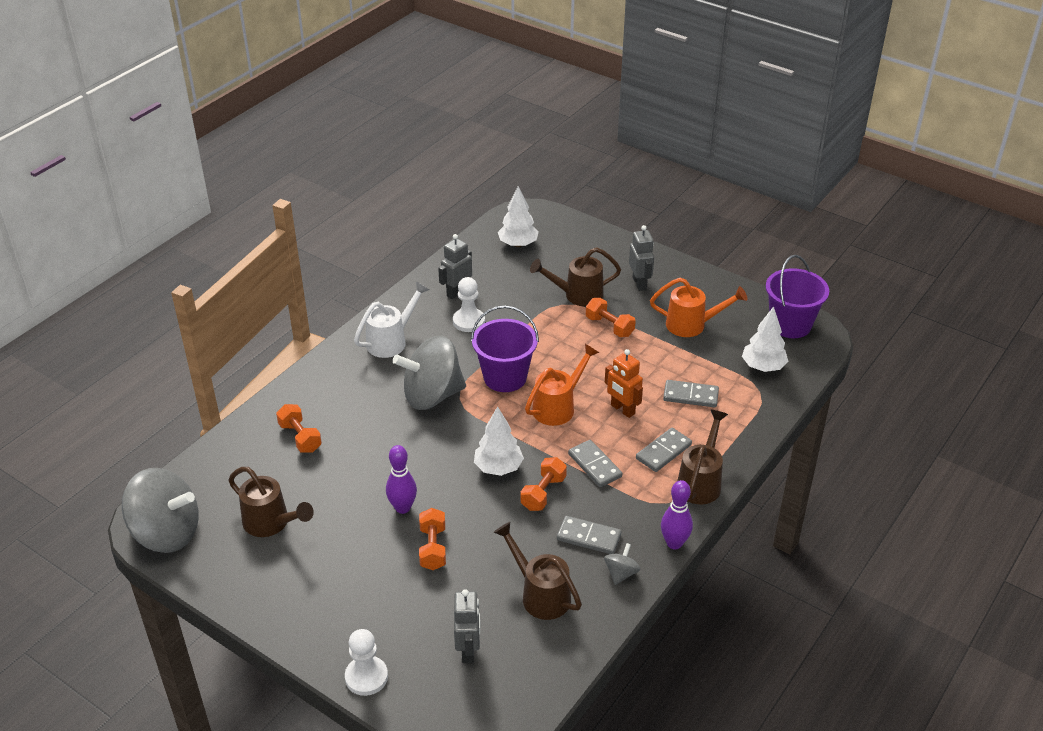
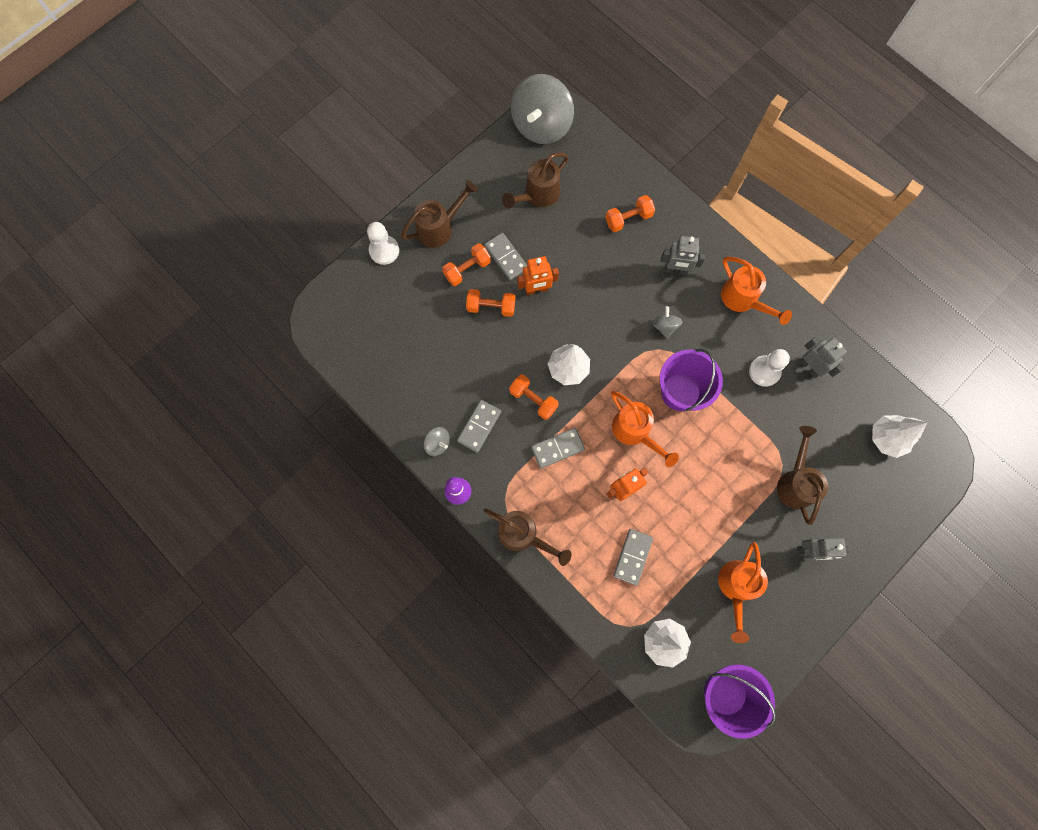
camera: 100 degrees right, 35 degrees up
(391, 341) = (743, 299): white watering can -> orange watering can
(403, 508) = (536, 289): purple bowling pin -> orange robot
(432, 395) = (664, 326): grey spinning top -> grey spinning top, size x0.43
(468, 650) = (391, 320): grey robot -> grey robot (676, 270)
(540, 594) = (430, 379): brown watering can -> brown watering can (439, 228)
(609, 326) = (742, 503): orange dumbbell -> orange dumbbell (467, 269)
(663, 452) = (564, 512): grey domino -> grey domino (506, 257)

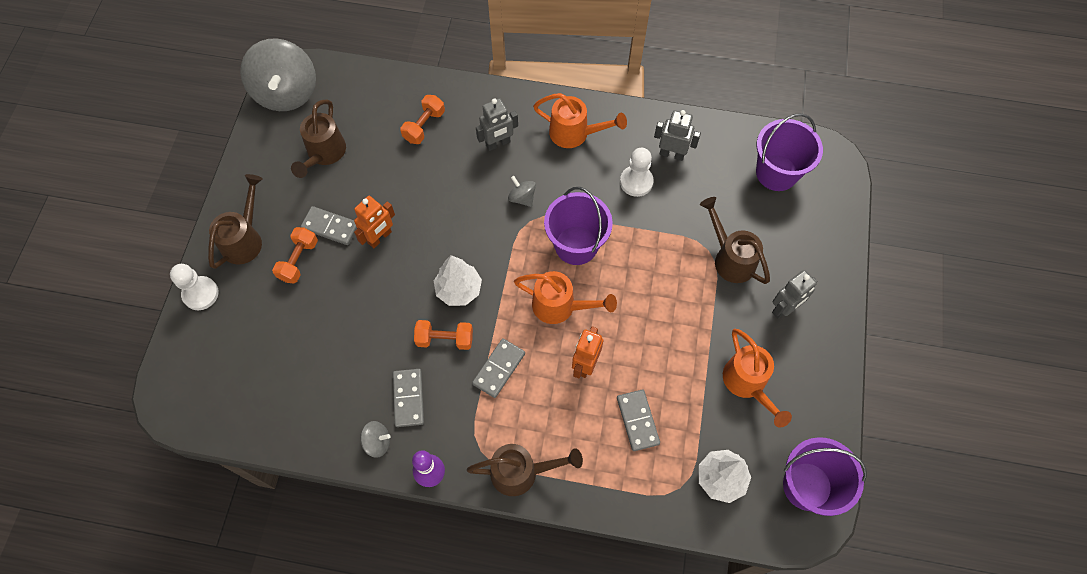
camera: 35 degrees left, 10 degrees down
(491, 307) = (345, 280): orange dumbbell -> none
(886, 438) = (776, 173): white tree -> purple bucket

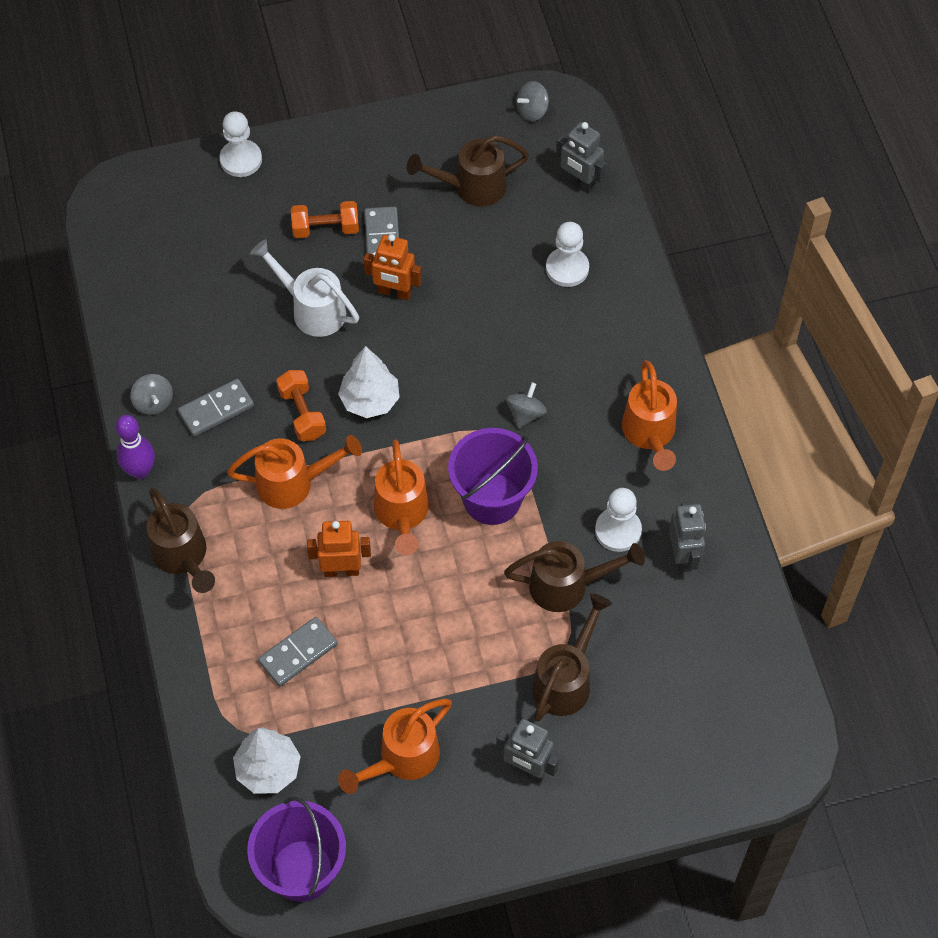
camera: 65 degrees right, 5 degrees down
(245, 239) = (324, 166): brown watering can -> brown watering can (567, 586)
(286, 92) = (532, 111): grey spinning top -> grey spinning top, size x0.43
(362, 297) = (312, 309): none -> white watering can
(424, 126) = (567, 268): orange dumbbell -> white pawn
(498, 143) = (587, 356): grey robot -> grey robot (579, 183)
(499, 369) = (293, 483): grey domino -> orange watering can
(776, 173) = (725, 693): purple bucket -> none

